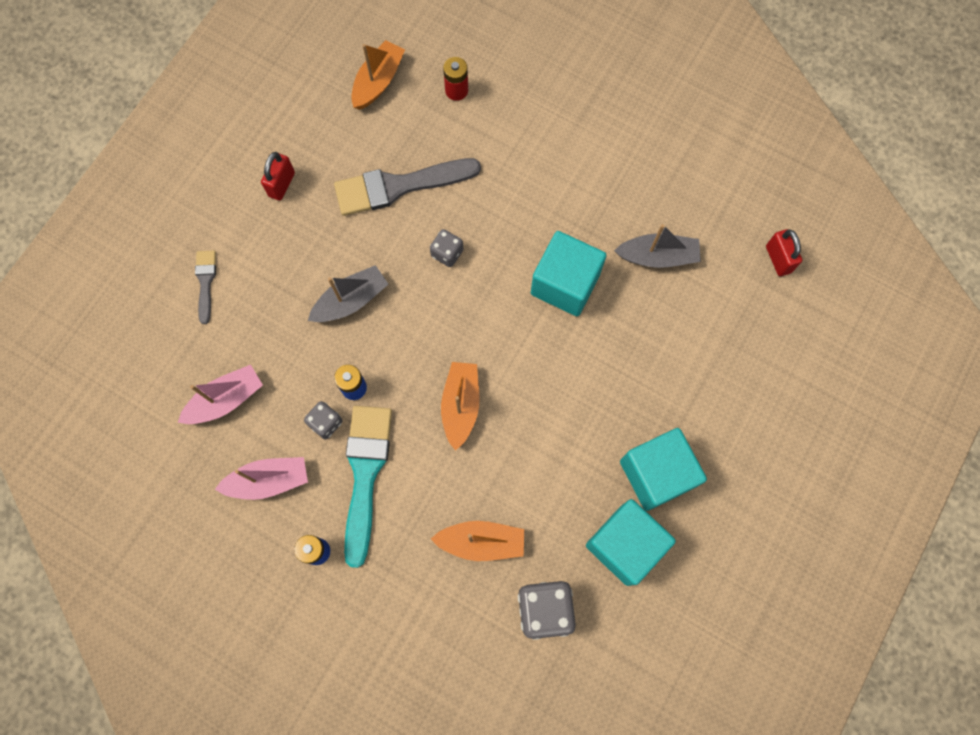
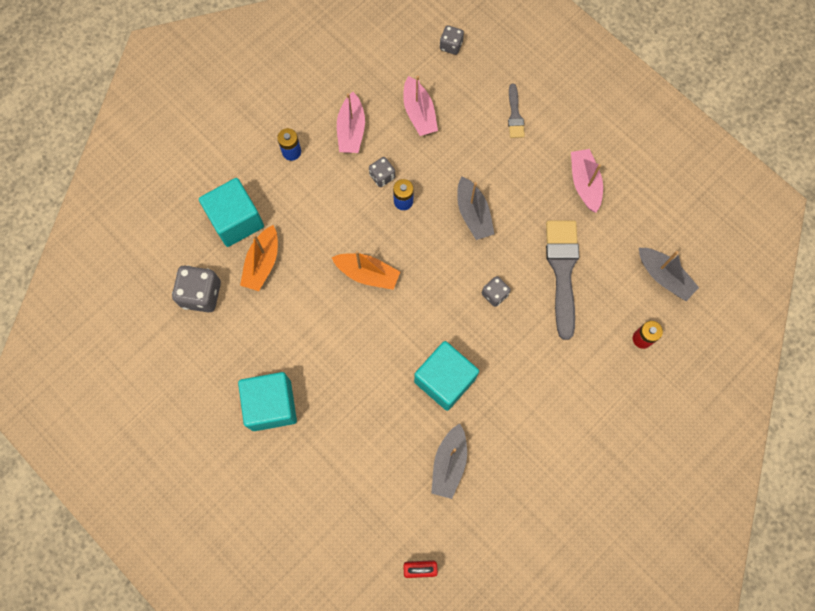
camera: 105 degrees right, 0 degrees up
(118, 384) = (451, 45): none -> grey dice
(205, 282) = (515, 115): grey brush -> grey brush turned 75 degrees clockwise
(282, 184) = (584, 183): red padlock -> pink boat
(365, 474) = (336, 195): turquoise brush -> none
(378, 81) = (664, 276): orange boat -> grey boat
(625, 545) = (227, 365): turquoise cube -> turquoise cube (236, 220)

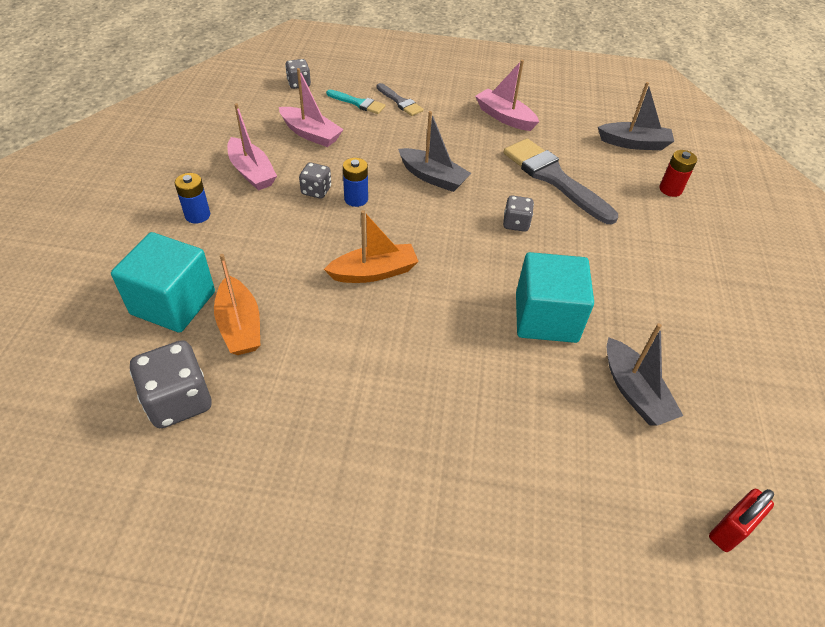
camera: 40 degrees left, 25 degrees down
(271, 405) = (375, 468): turquoise cube -> none
(480, 97) = (358, 103): none -> turquoise brush

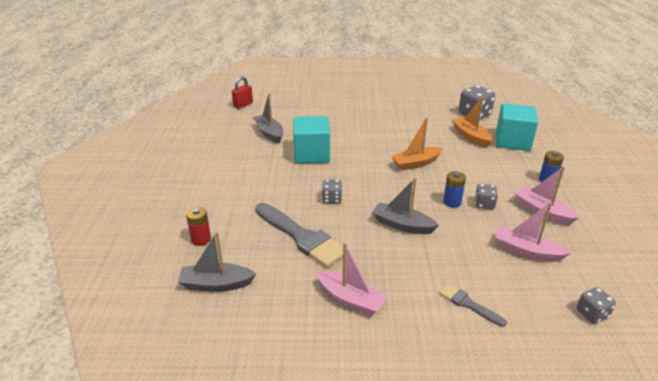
camera: 175 degrees right, 15 degrees down
(358, 103) = (510, 295): turquoise brush -> none

